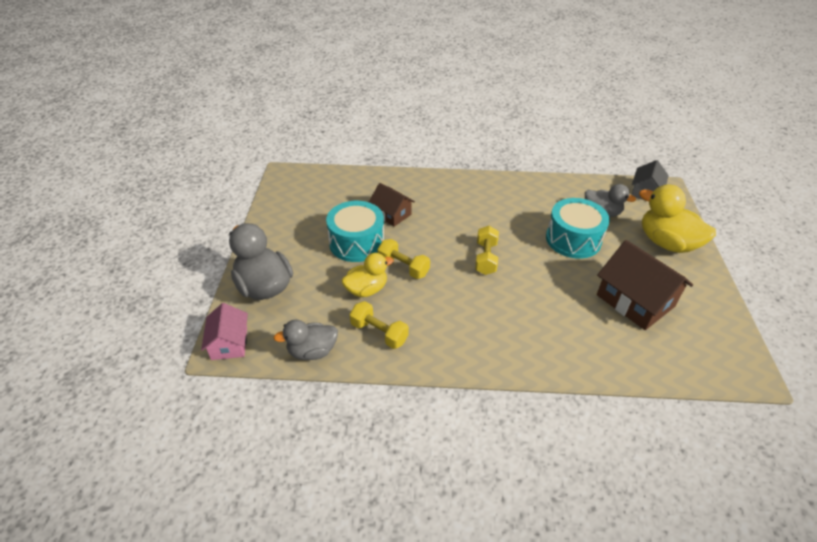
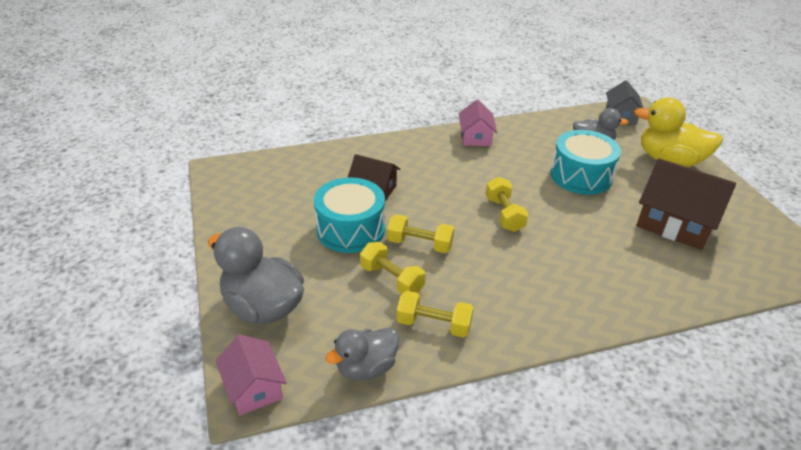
camera: 20 degrees left, 5 degrees down
(366, 289) = (392, 279): yellow duck -> yellow dumbbell
(500, 186) = (475, 137): none -> pink house

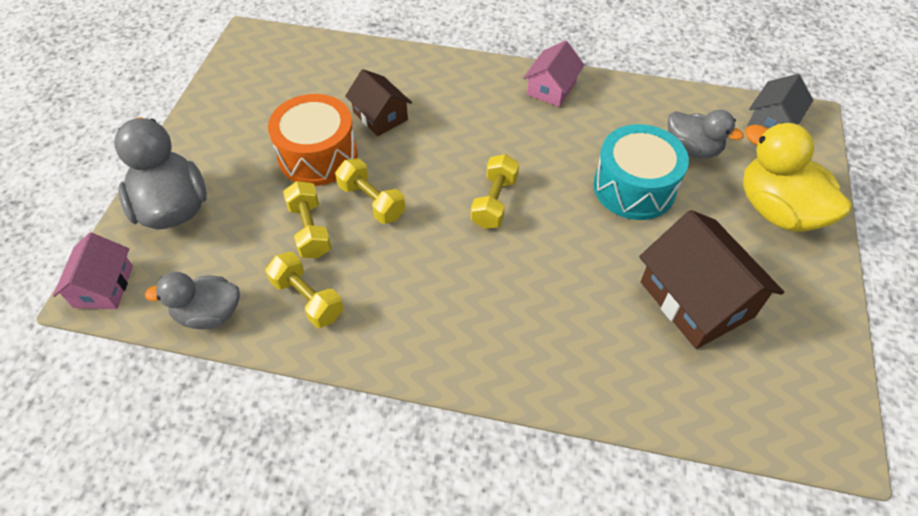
camera: 30 degrees right, 15 degrees up
(350, 229) = (318, 155): turquoise drum -> orange drum

